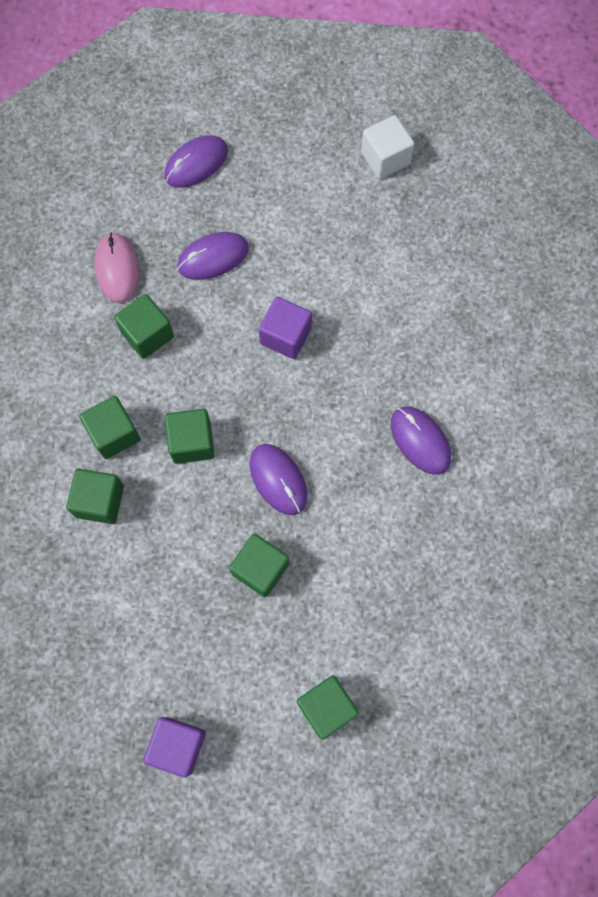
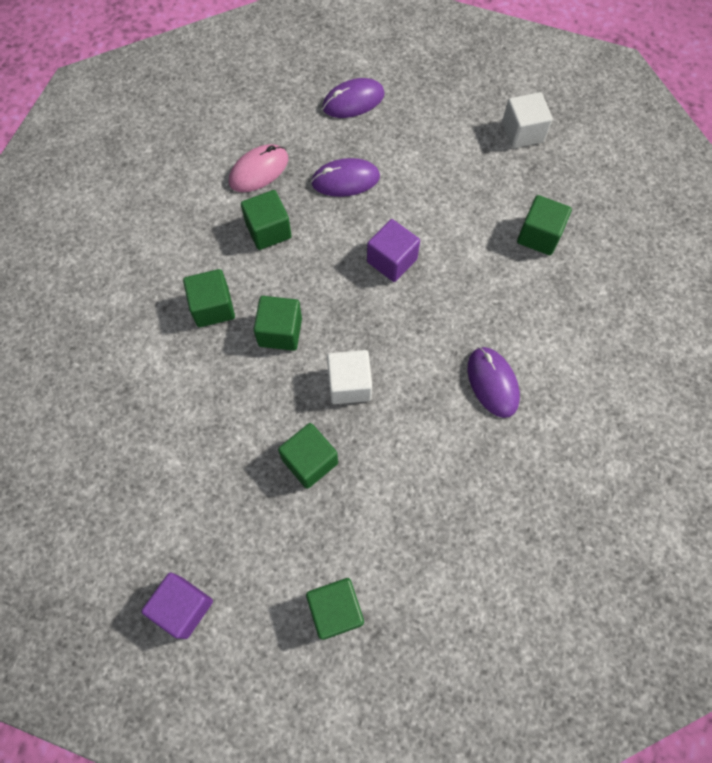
camera: 15 degrees right, 5 degrees down
(100, 501) = (182, 362): green cube -> green cube (539, 236)
(117, 269) = (259, 170): pink mouse -> pink mouse turned 45 degrees clockwise
(278, 479) = (349, 384): purple mouse -> white cube

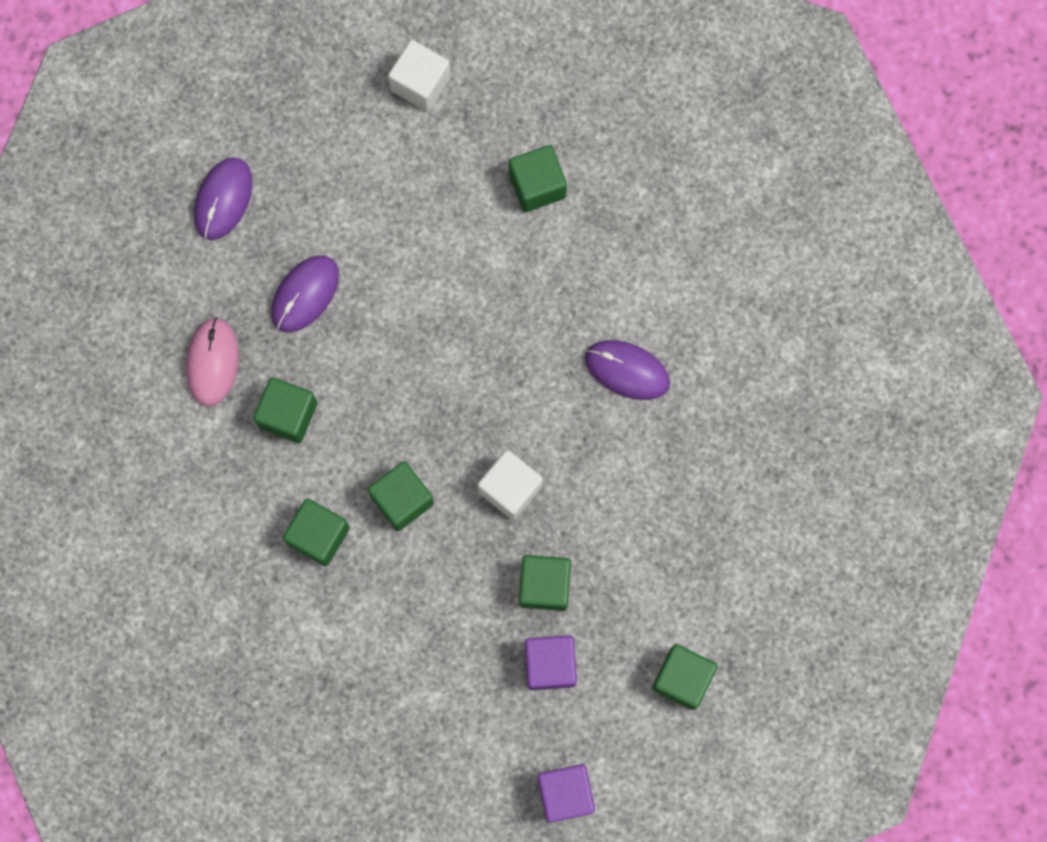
camera: 45 degrees left, 10 degrees up
(392, 260) = (430, 337): purple cube -> purple cube (550, 664)

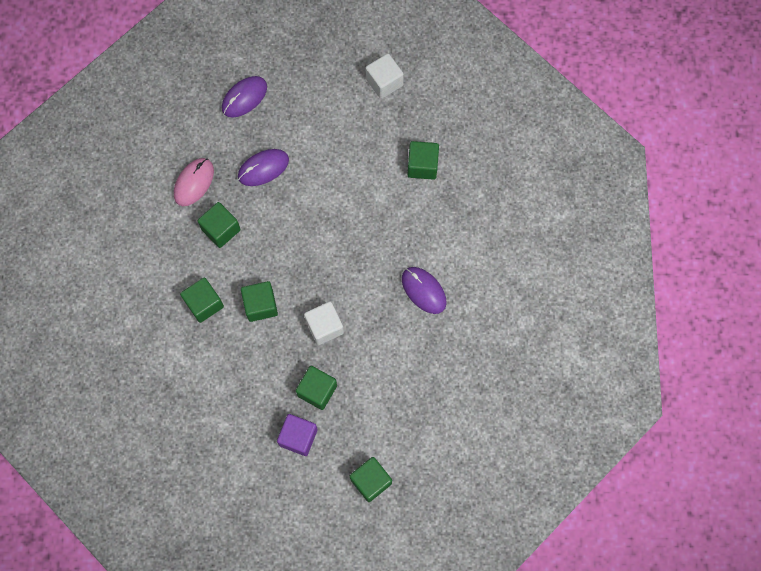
camera: 25 degrees right, 5 degrees down
(565, 794) = (270, 516): purple cube -> none

